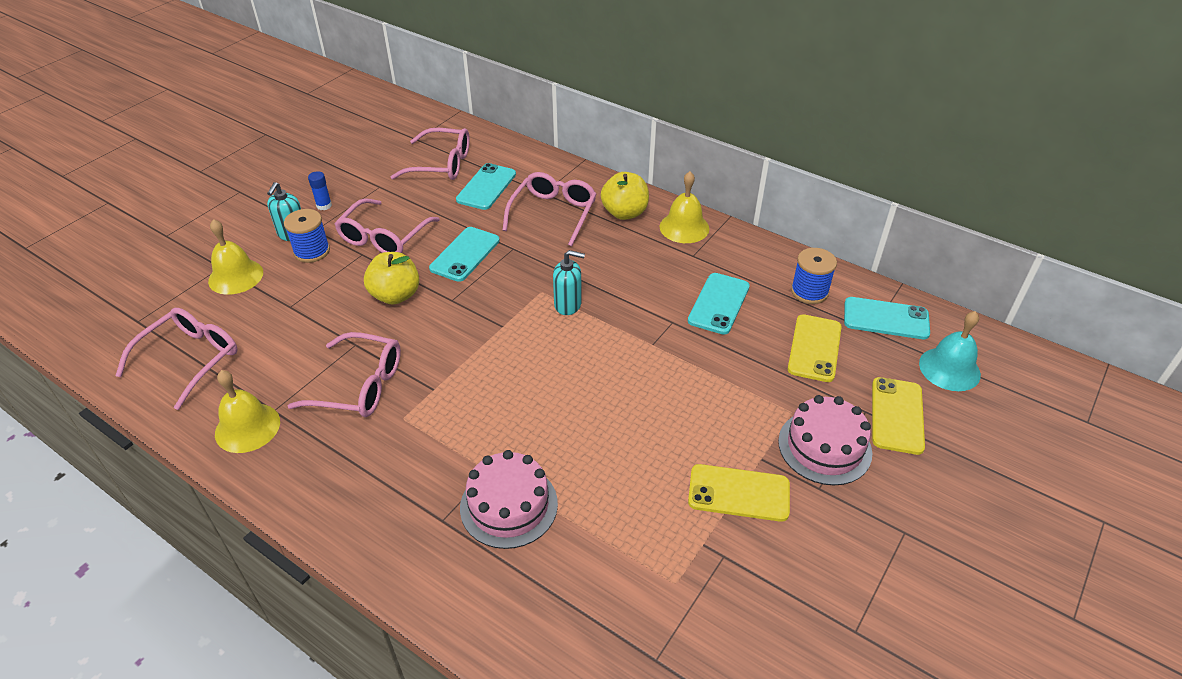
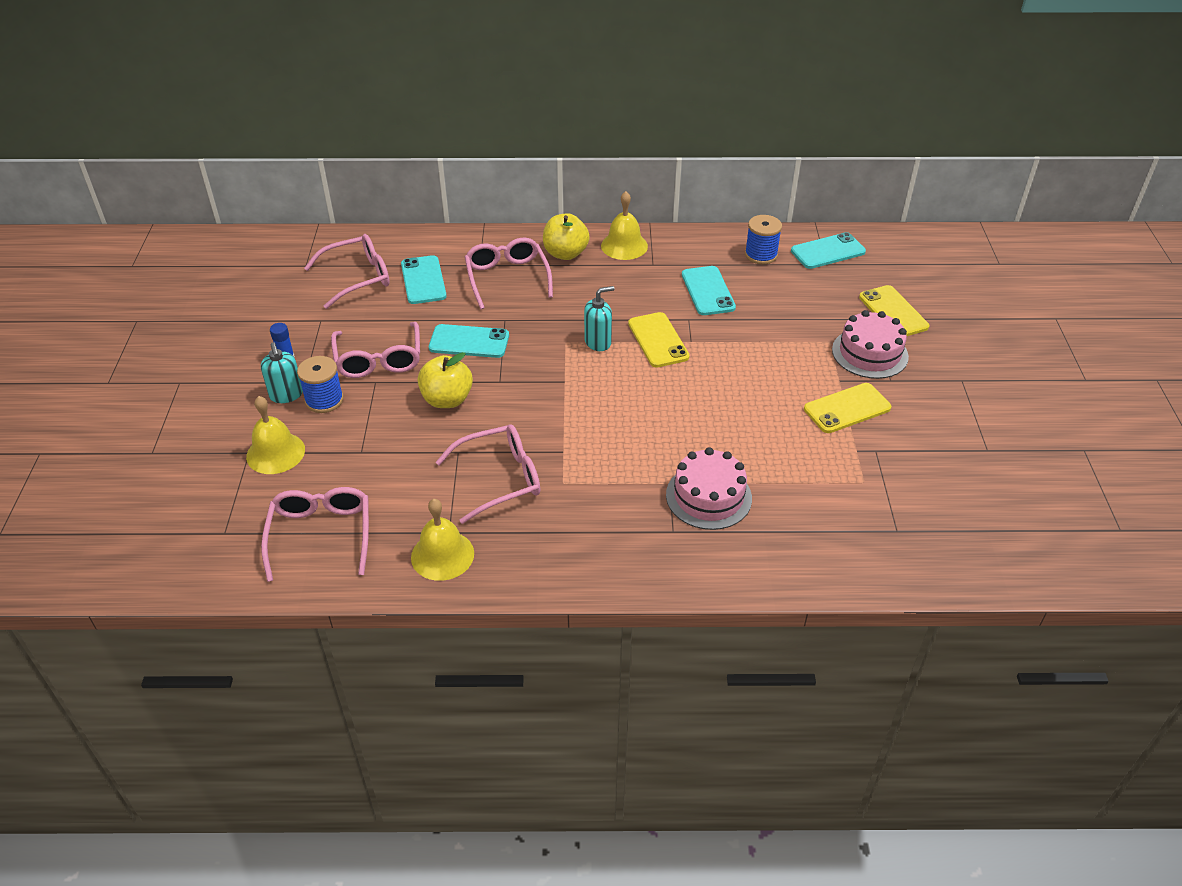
camera: 35 degrees left, 0 degrees up
(465, 254) = (469, 342): turquoise phone -> turquoise phone turned 75 degrees counterclockwise
(814, 348) = (802, 292): yellow phone -> yellow phone (658, 340)
(949, 369) = (896, 267): turquoise bell -> none

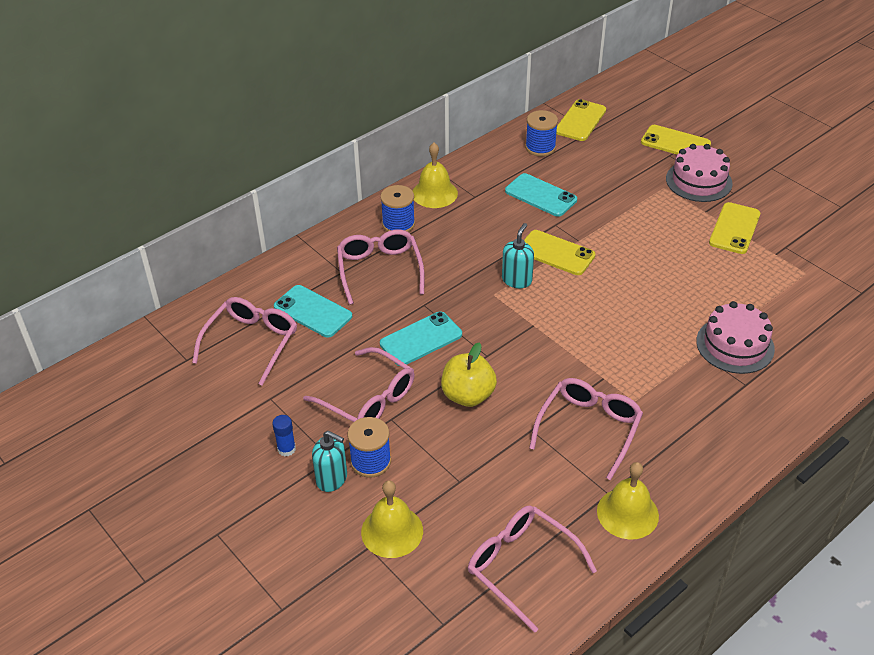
camera: 40 degrees left, 0 degrees up
(507, 278) = (379, 270): pink glasses -> pink glasses turned 45 degrees clockwise
(565, 253) = (398, 224): yellow apple -> blue spool
(828, 251) = (580, 121): turquoise phone -> yellow phone

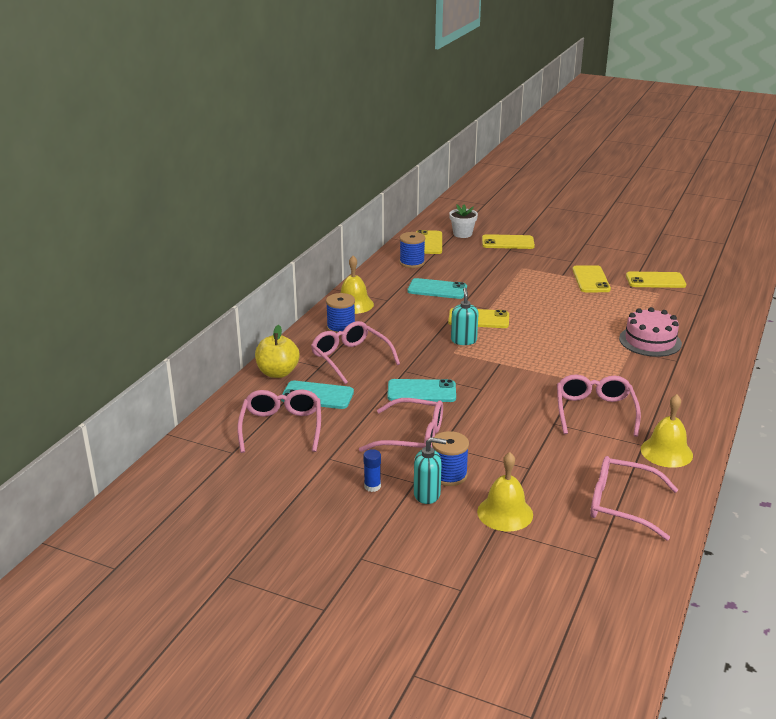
camera: 25 degrees left, 15 degrees down
(421, 339) = (421, 391): turquoise phone -> turquoise phone turned 60 degrees clockwise
(468, 395) = (488, 415): yellow apple -> yellow apple (278, 373)
(630, 116) = (462, 234): none -> white flower pot
(698, 181) = (543, 259): pink cake -> none
(816, 252) = (655, 280): none -> yellow phone

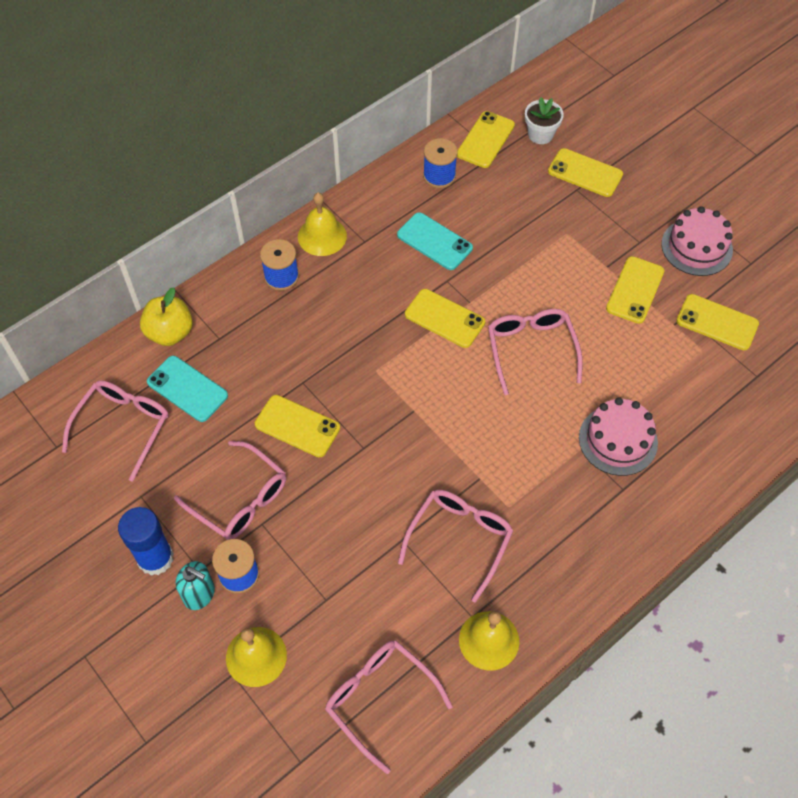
camera: 25 degrees right, 30 degrees up
(350, 358) = (259, 336): pink glasses -> pink glasses (531, 349)
(372, 486) = (155, 558): blue glue stick -> blue glue stick, size x1.99
(421, 391) = (297, 426): turquoise phone -> yellow phone
(463, 340) = (401, 353): turquoise soap dispenser -> none
(609, 255) = (696, 247): none -> pink cake

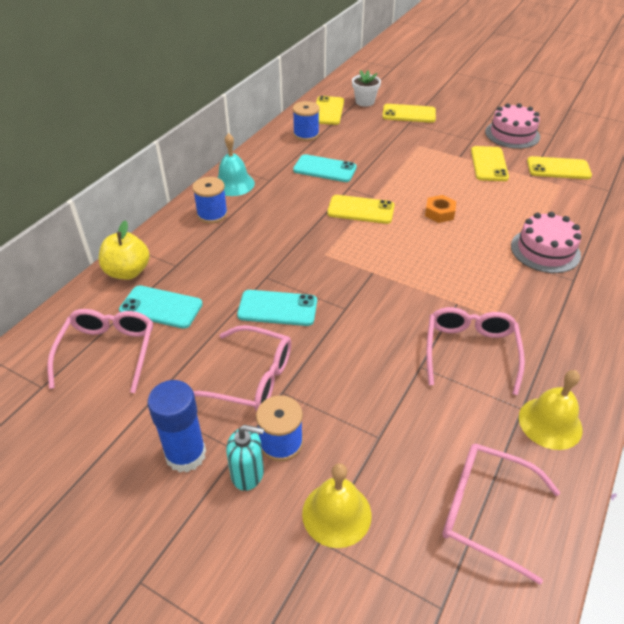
camera: 20 degrees left, 15 degrees down
(297, 426) = (277, 308): yellow phone -> turquoise phone
(322, 236) = (233, 184): yellow bell -> turquoise bell
(531, 349) = (439, 213): pink glasses -> orange nut

